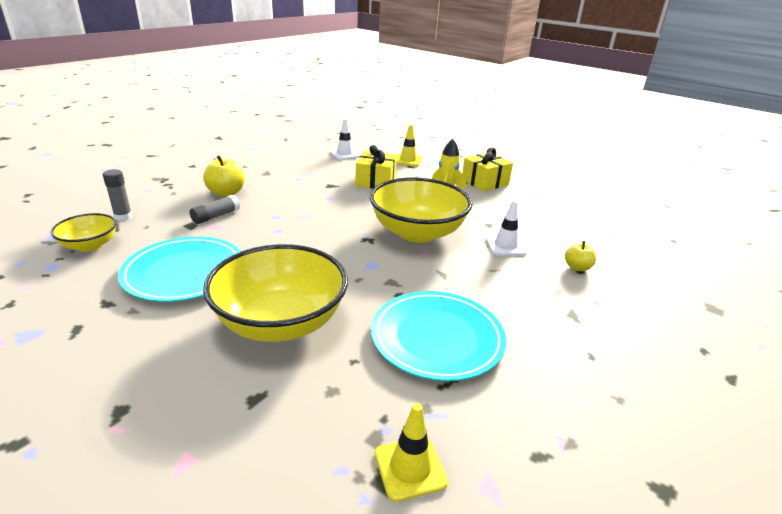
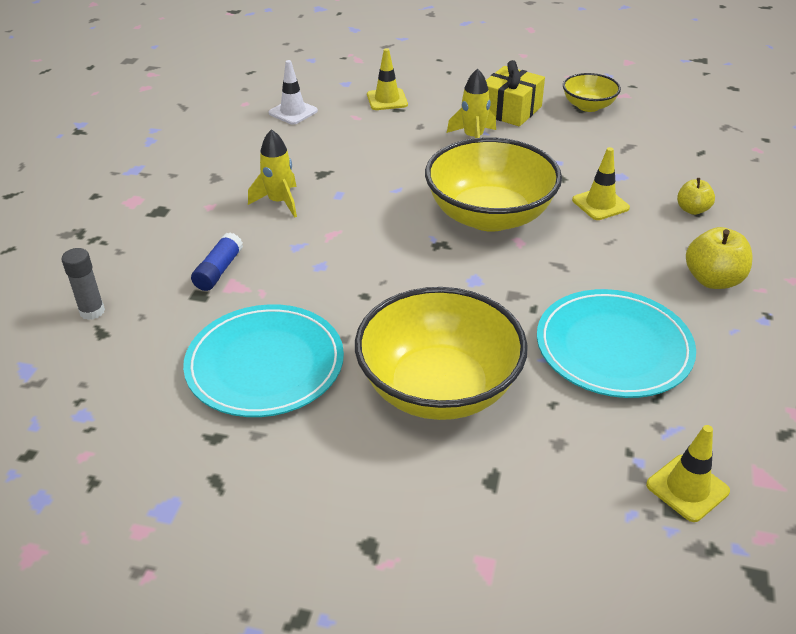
camera: 20 degrees left, 10 degrees up
(90, 245) = (98, 369): yellow bowl -> yellow bowl (588, 106)
(216, 216) = (219, 270): grey glue stick -> blue glue stick
(226, 193) = (193, 228): yellow apple -> yellow apple (713, 280)
(289, 193) = (279, 202): none -> yellow rocket
(376, 181) = (375, 149): yellow gift -> none
(505, 246) = (600, 204): white traffic cone -> yellow traffic cone

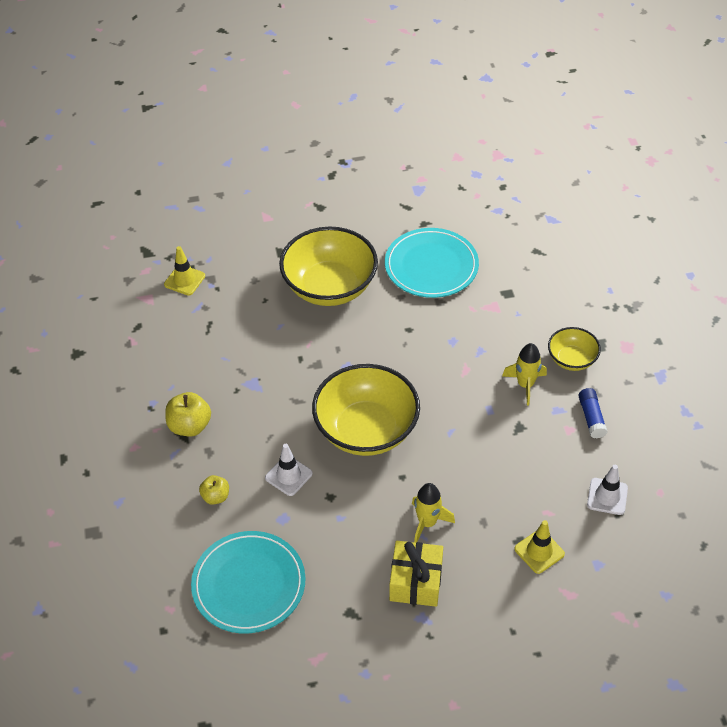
camera: 155 degrees right, 10 degrees up
(92, 311) = (556, 260): grey glue stick -> none
(219, 270) = (512, 313): blue glue stick -> blue glue stick (591, 417)
(588, 106) = (344, 621): yellow bowl -> yellow bowl (571, 359)
(600, 204) = (288, 476): yellow traffic cone -> white traffic cone
(613, 347) = (242, 347): turquoise plate -> turquoise plate (249, 584)

